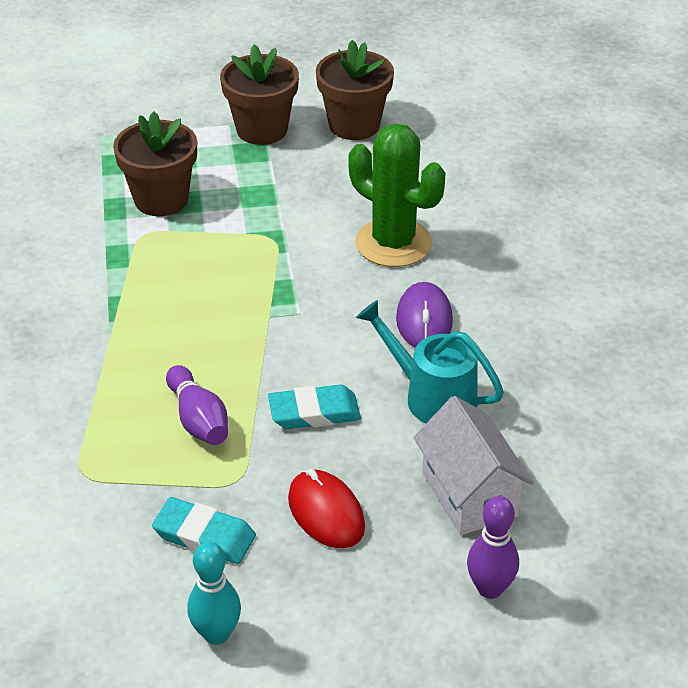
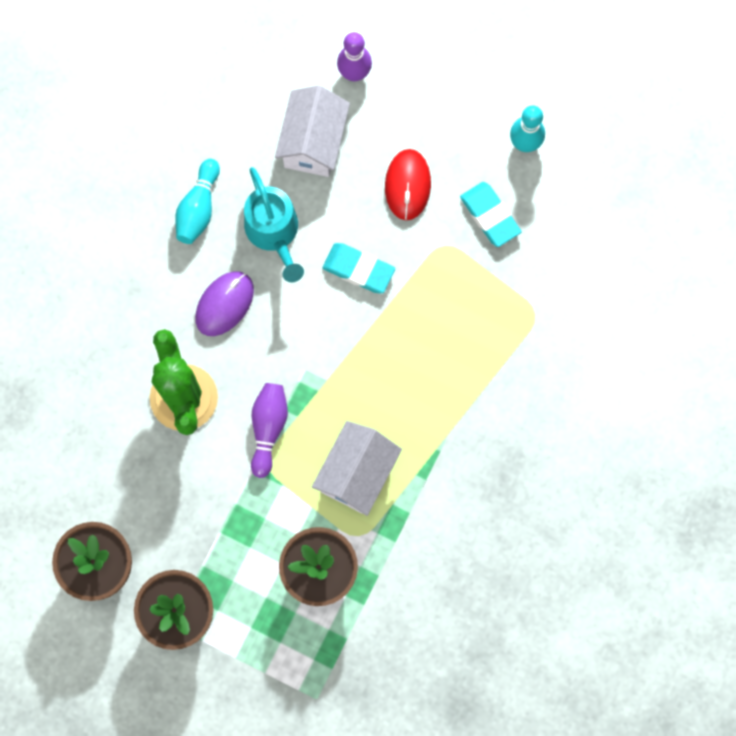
camera: 145 degrees left, 35 degrees up
(180, 270) = (357, 473): none -> white house
(198, 420) = (436, 313): purple bowling pin -> purple bowling pin (268, 428)
(528, 376) = (198, 208): none -> turquoise bowling pin

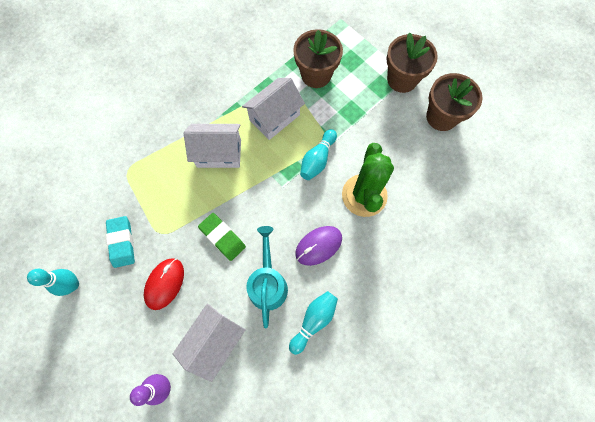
camera: 160 degrees left, 5 degrees down
(268, 428) = (317, 159): purple bowling pin -> turquoise bowling pin
(358, 269) = (222, 237): turquoise eraser -> green eraser
(416, 386) = (219, 153): none -> white house

